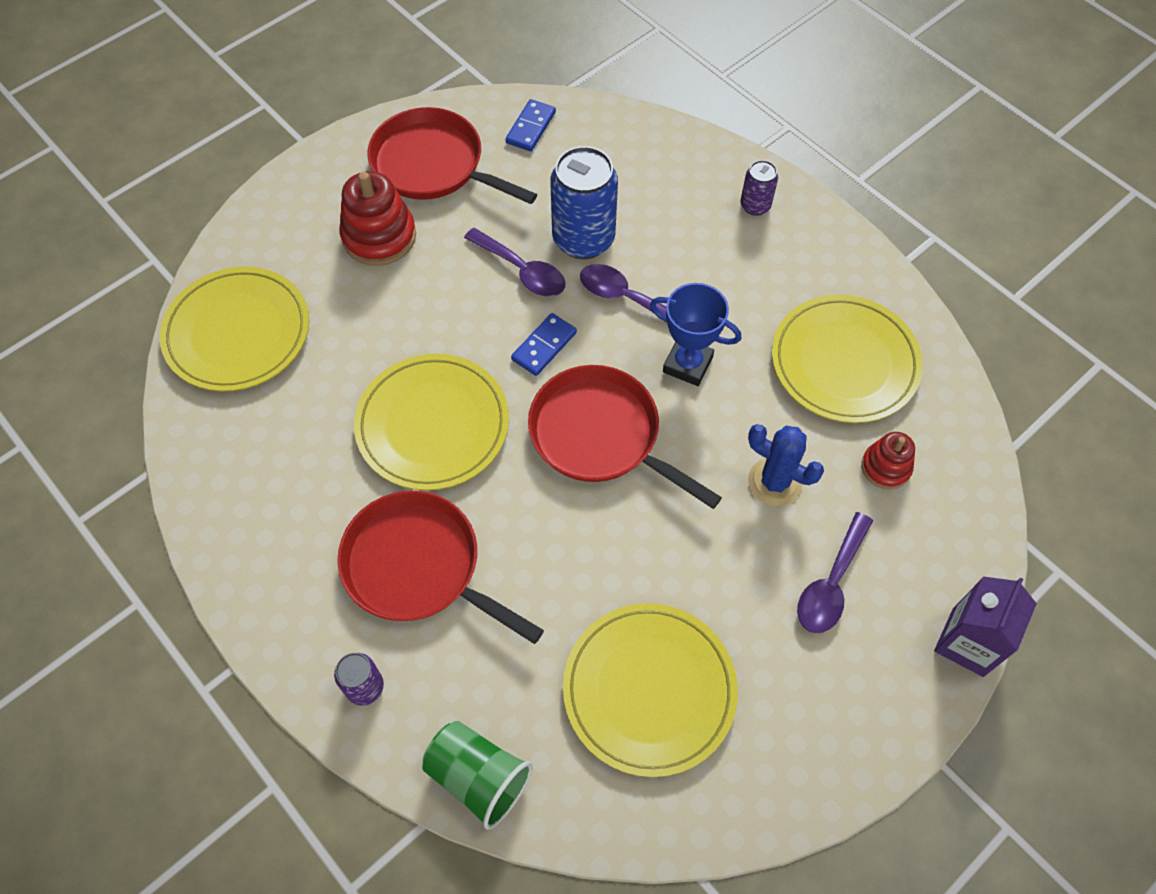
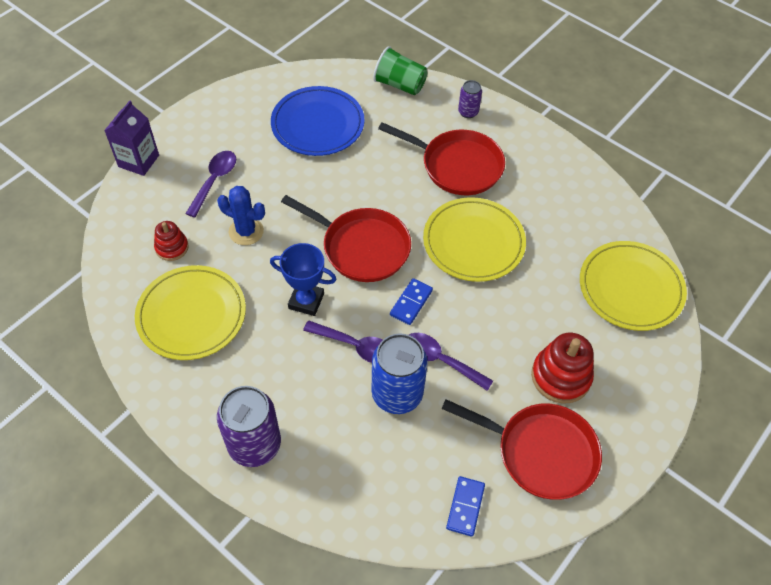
camera: 170 degrees right, 5 degrees down
(649, 690) = (318, 124): yellow plate -> blue plate
(755, 206) = (254, 445): purple can -> purple can, size x1.97

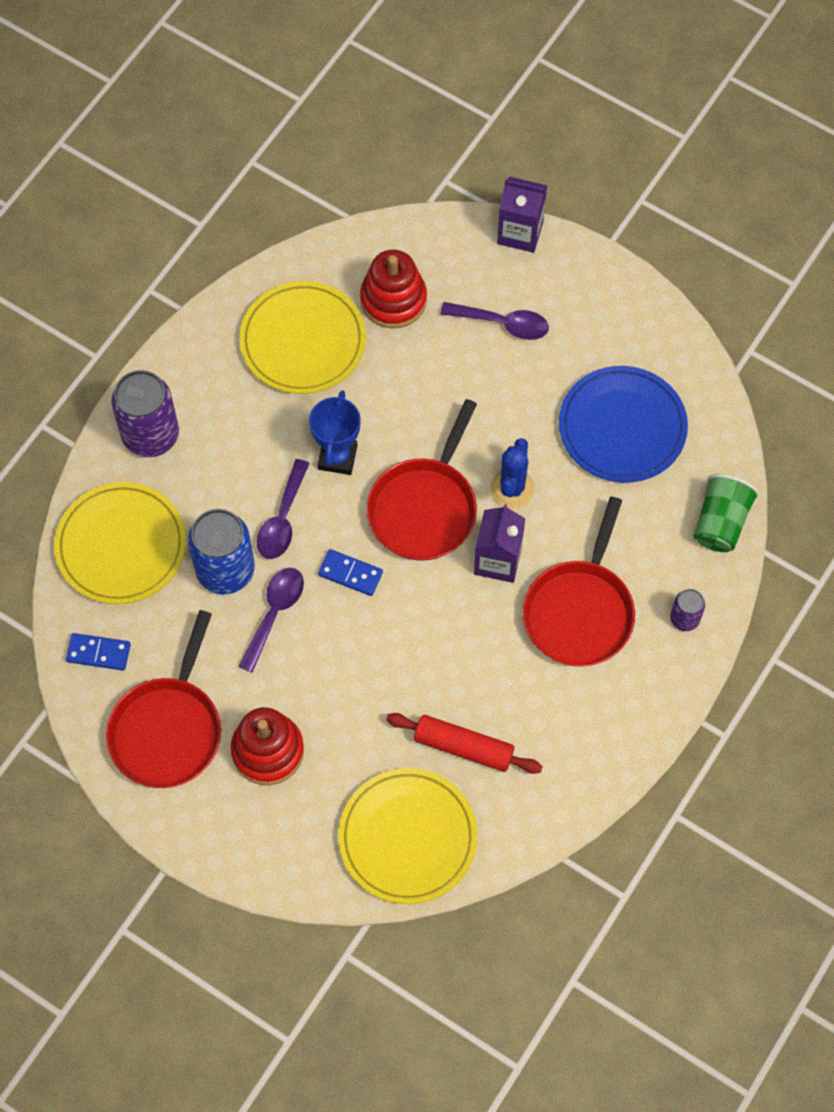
camera: 85 degrees right, 10 degrees up
(172, 247) = (393, 299): red stacking toy -> red stacking toy, size x1.67
(246, 231) = (429, 374): blue cactus -> blue cactus (512, 488)
(412, 207) = (498, 560): none -> purple carton
(473, 242) = (453, 640): yellow plate -> yellow plate (121, 546)
(559, 245) = (463, 747): none -> red rolling pin

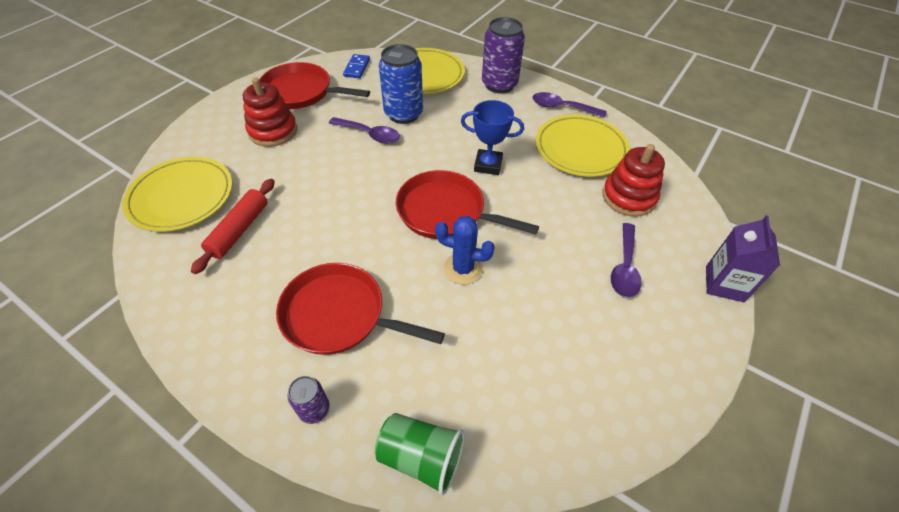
camera: 90 degrees right, 15 degrees down
(282, 519) = (439, 138): purple spoon -> purple spoon (562, 107)
(350, 574) = (394, 170): blue domino -> none
(498, 560) = (396, 256): purple carton -> none
(622, 427) = (530, 361): blue plate -> none

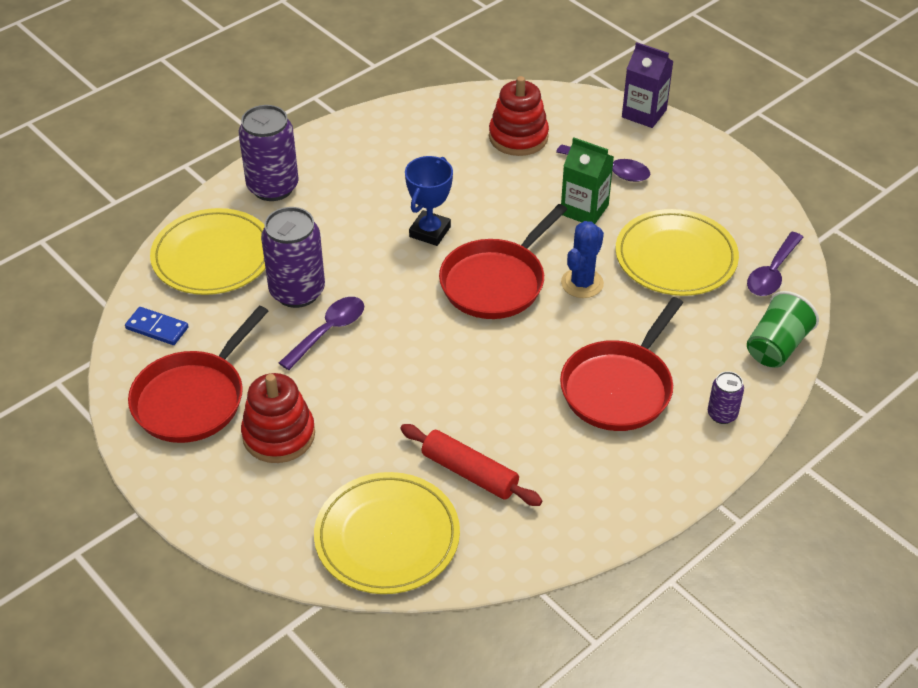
camera: 75 degrees left, 5 degrees down
(403, 114) = (297, 291): blue can -> purple can
(558, 256) = (584, 210): none -> green carton
(562, 107) = (347, 143): purple spoon -> purple spoon (772, 273)
(580, 149) = (429, 150): yellow plate -> yellow plate (675, 257)

